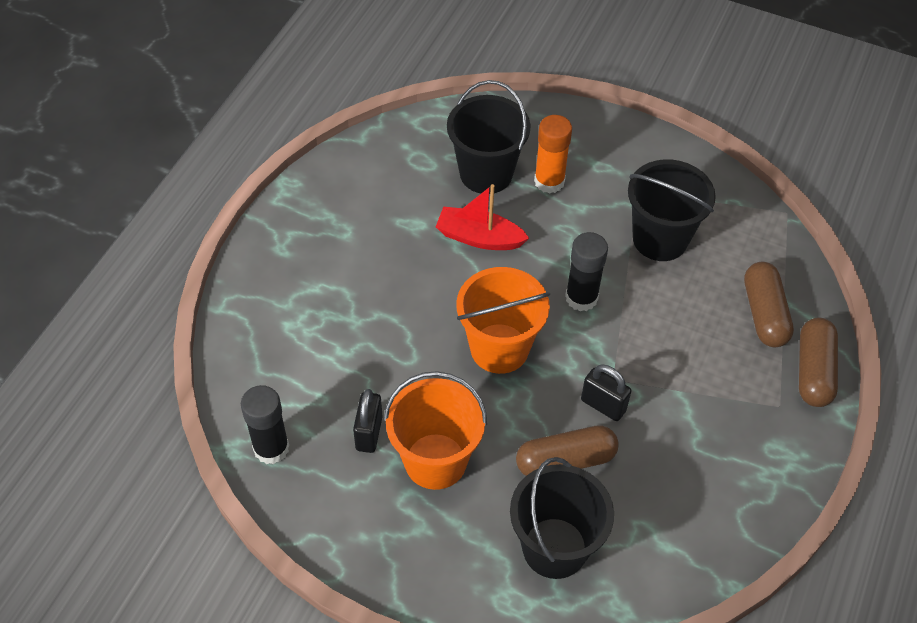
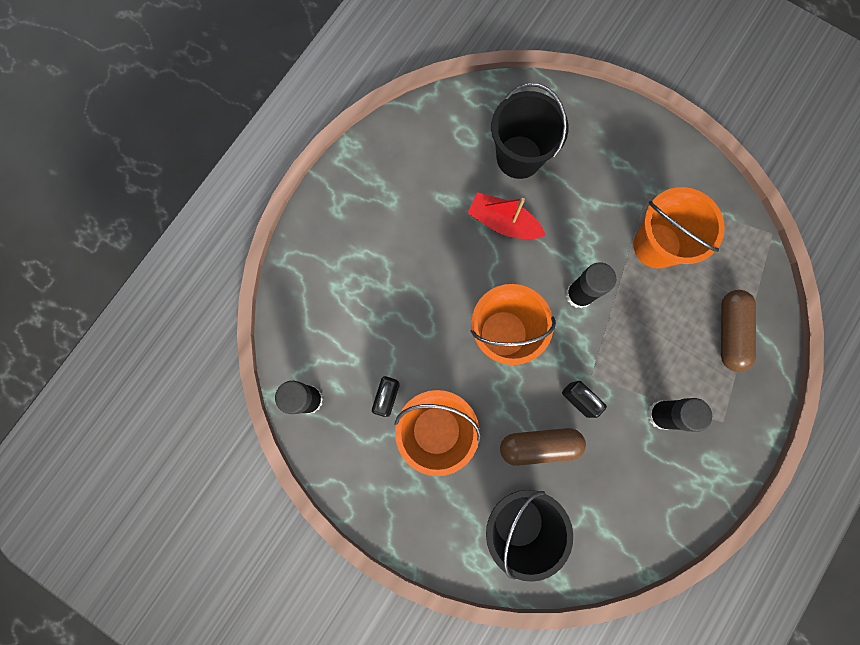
camera: 10 degrees right, 25 degrees up
(549, 181) = (572, 173): orange glue stick -> none
(660, 239) = (656, 245): black bucket -> orange bucket
(705, 408) = (661, 414): none -> black glue stick
(813, 371) = (759, 393): brown capsule -> none

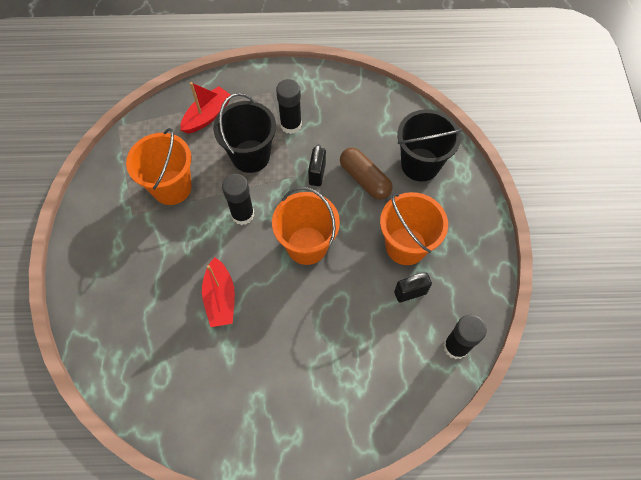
camera: 125 degrees left, 15 degrees down
(519, 157) = (156, 320): black bucket -> black bucket (250, 156)
(730, 332) = (207, 116): brown capsule -> red boat

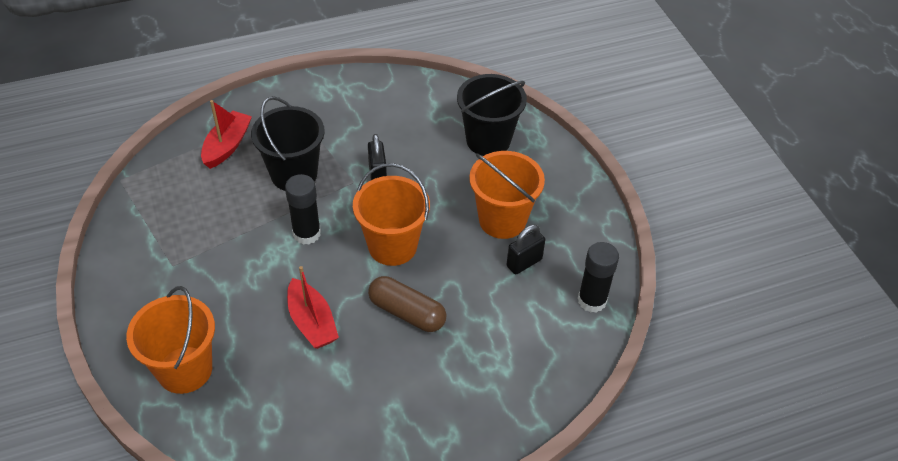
camera: 20 degrees left, 15 degrees down
(172, 187) = (211, 226): orange bucket -> orange bucket (185, 369)
(291, 125) = (329, 134): black glue stick -> none
(364, 179) = (433, 168): brown capsule -> brown capsule (407, 312)

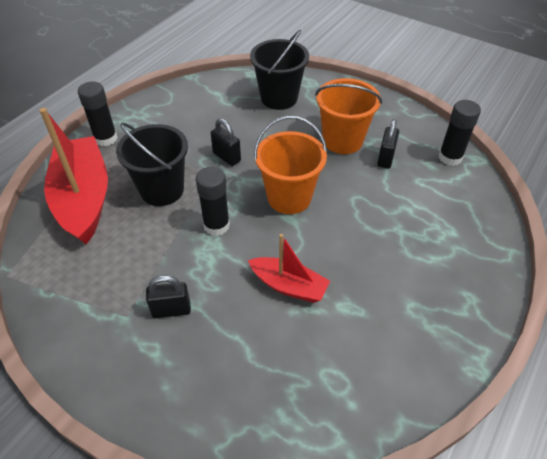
camera: 35 degrees left, 0 degrees up
(185, 369) = (225, 393): orange bucket -> none
(206, 282) = (171, 310): none -> black padlock
(227, 146) = (83, 198): red boat -> red boat, size x1.83
(293, 98) = (106, 138): none -> black glue stick
(407, 312) = (348, 235): brown capsule -> none

